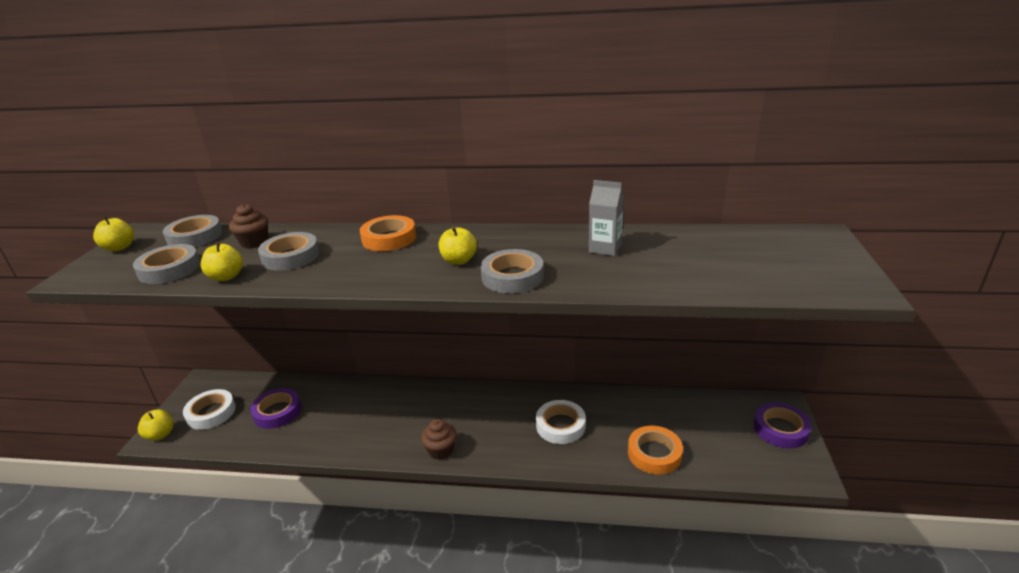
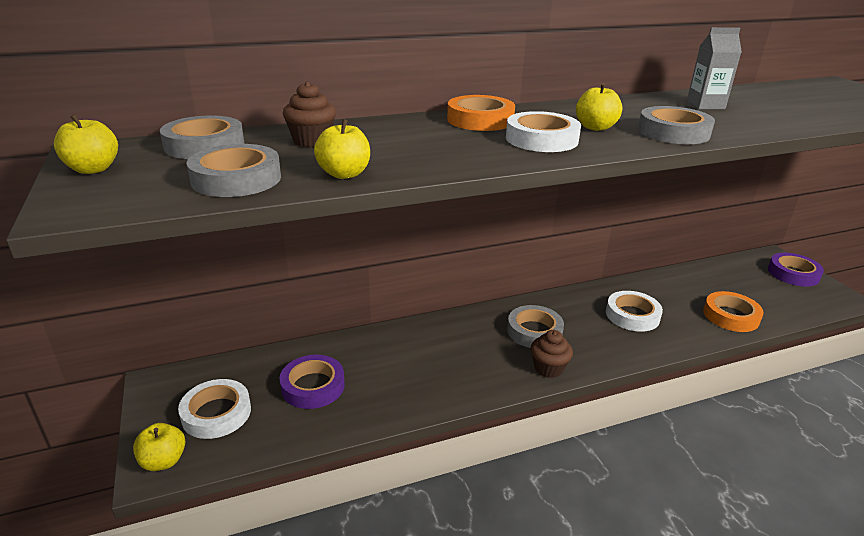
camera: 30 degrees left, 0 degrees up
(290, 256) = (392, 146): grey tape -> grey tape (534, 331)
(397, 266) = (541, 139): none -> white tape

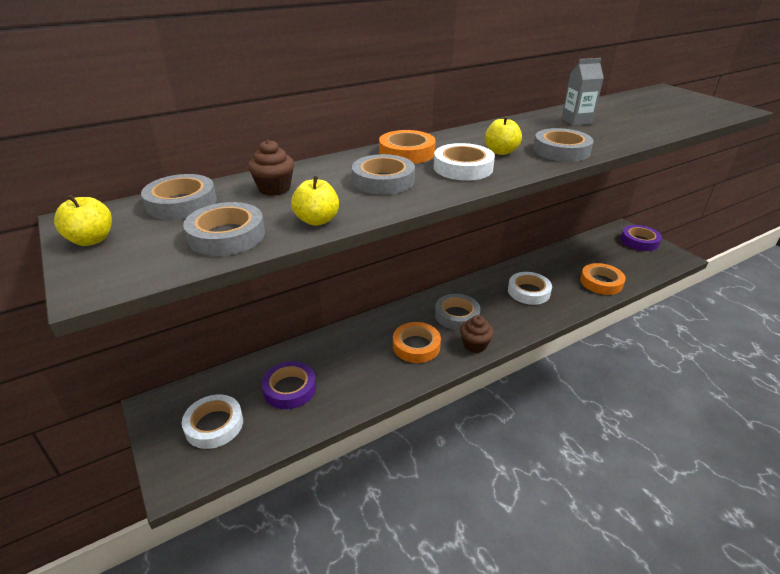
camera: 10 degrees left, 5 degrees up
(163, 461) = (181, 473): yellow apple -> none
(440, 143) = (383, 180): none -> grey tape
(475, 359) = (416, 346): none -> orange tape

